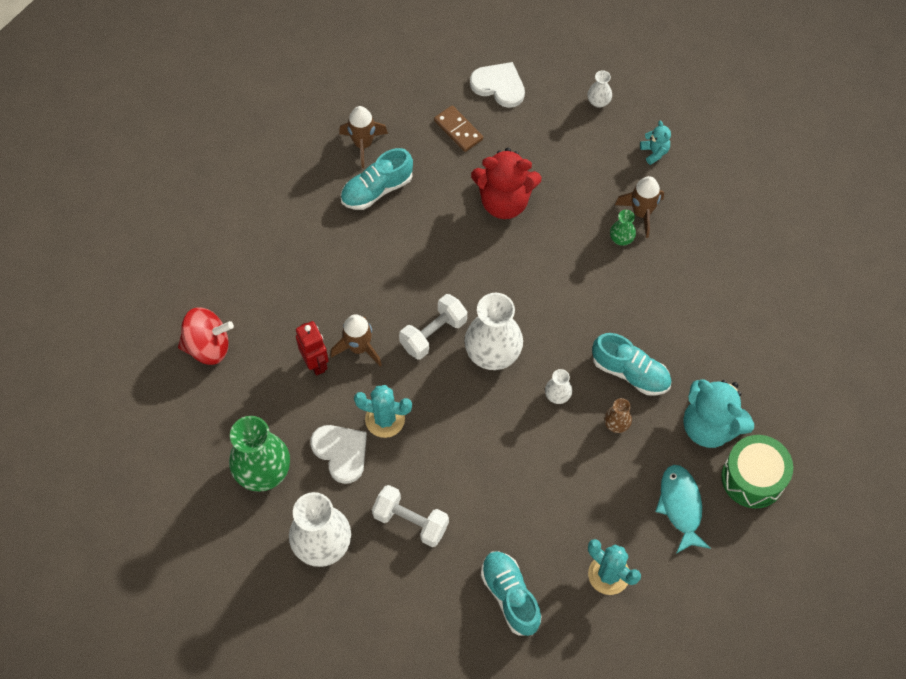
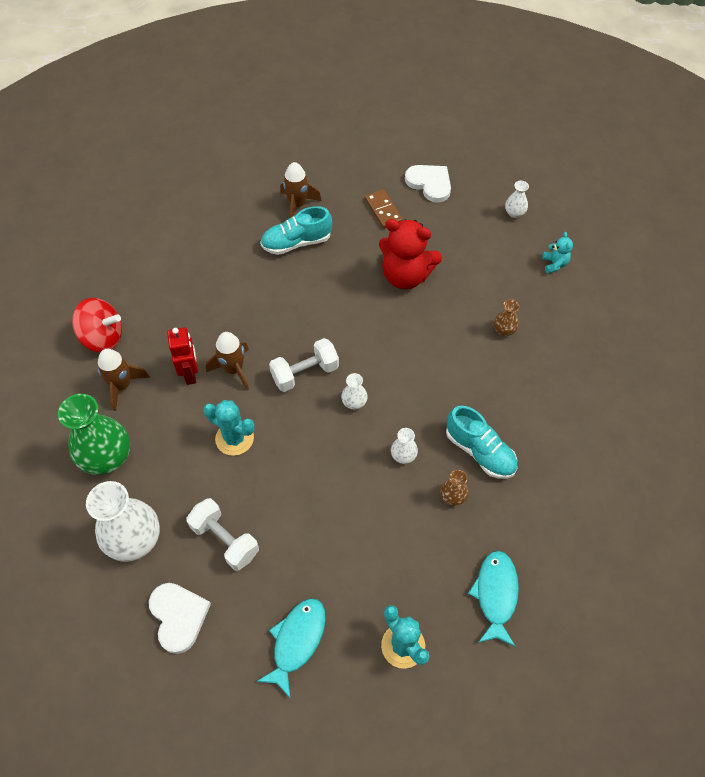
camera: 15 degrees right, 5 degrees down
(341, 452) = (183, 459): white heart -> white heart (178, 616)
(493, 353) = (354, 402): white vase -> white vase, size x0.47
(510, 596) = (297, 641): turquoise shoe -> turquoise fish
(621, 239) = (504, 330): green vase -> brown vase
(641, 213) = (529, 312): brown rocket -> brown rocket (122, 386)
(710, 426) = (545, 522): turquoise teddy bear -> none
(752, 478) = (577, 585): green drum -> none

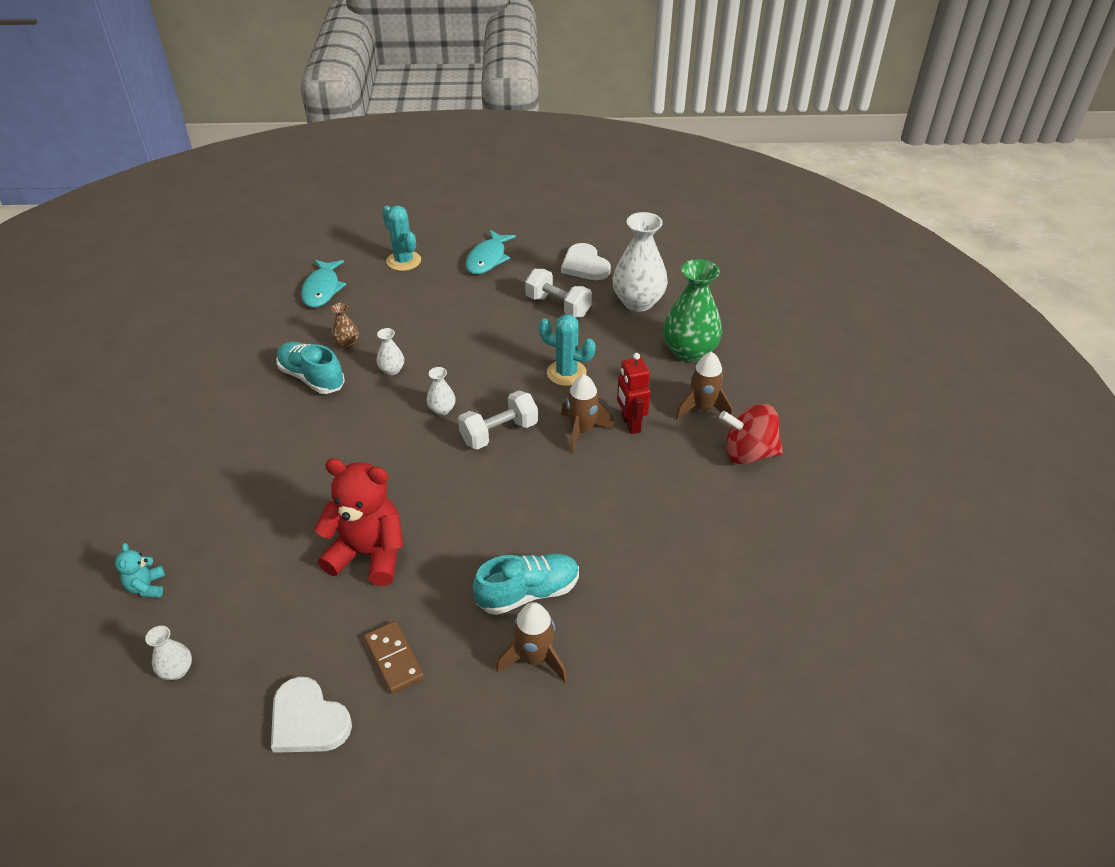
camera: 175 degrees right, 15 degrees down
(504, 330) = (250, 493): brown vase -> none

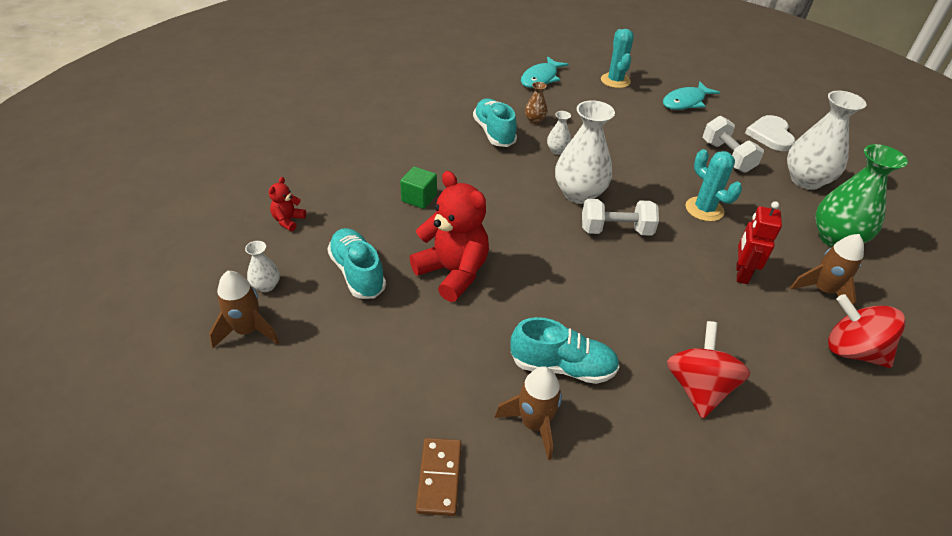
camera: 30 degrees right, 0 degrees up
(147, 587) = (288, 220): turquoise teddy bear -> red teddy bear
(269, 605) = (357, 273): none -> turquoise shoe
(279, 491) = (419, 198): none -> green cube
(308, 720) = (326, 371): white heart -> none
(393, 659) = (419, 360): brown domino -> brown domino (439, 477)
(442, 409) = (579, 194): white vase -> white vase, size x2.14
(582, 431) = (691, 260): brown rocket -> brown rocket (248, 331)
(649, 550) = (698, 387): none -> red spinning top

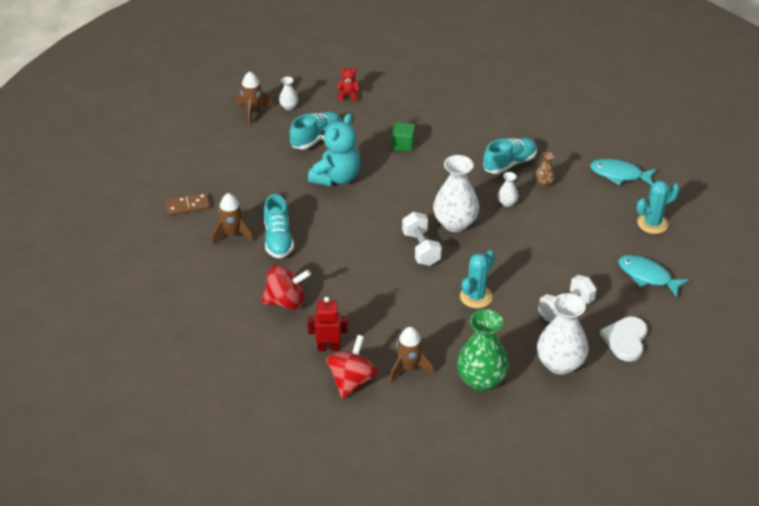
camera: 75 degrees right, 0 degrees up
(453, 272) = (336, 177): red teddy bear -> turquoise teddy bear
(741, 274) = (406, 320): red robot -> red robot (328, 347)
(770, 135) = (625, 340): white heart -> white heart turned 60 degrees counterclockwise

